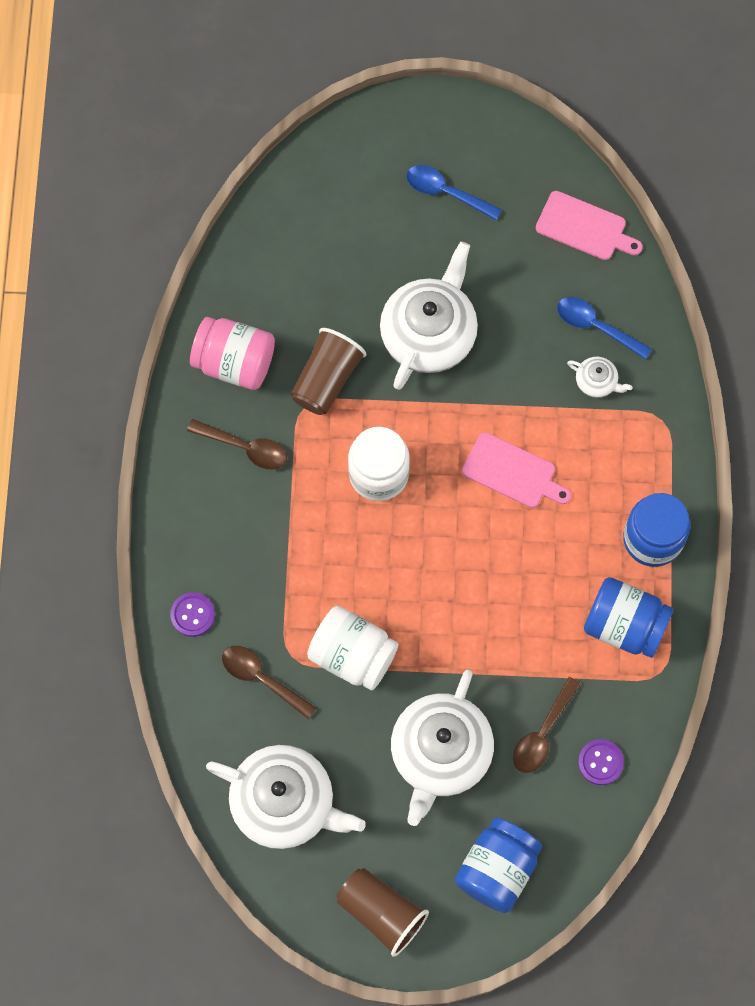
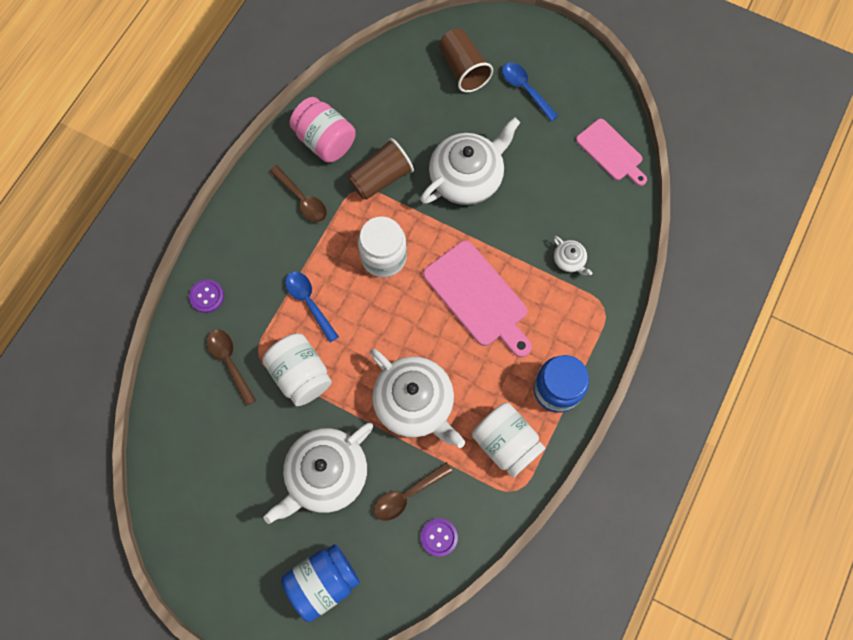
camera: 25 degrees right, 0 degrees up
(285, 803) = (199, 458): white teapot -> white teapot (415, 403)
(381, 913) = (223, 573): brown cup -> brown cup (463, 69)
(512, 472) = (478, 297): pink cutting board -> pink cutting board, size x1.54
(596, 326) = (587, 222): blue spoon -> blue spoon (309, 302)
(624, 625) = (506, 443): blue jar -> white jar

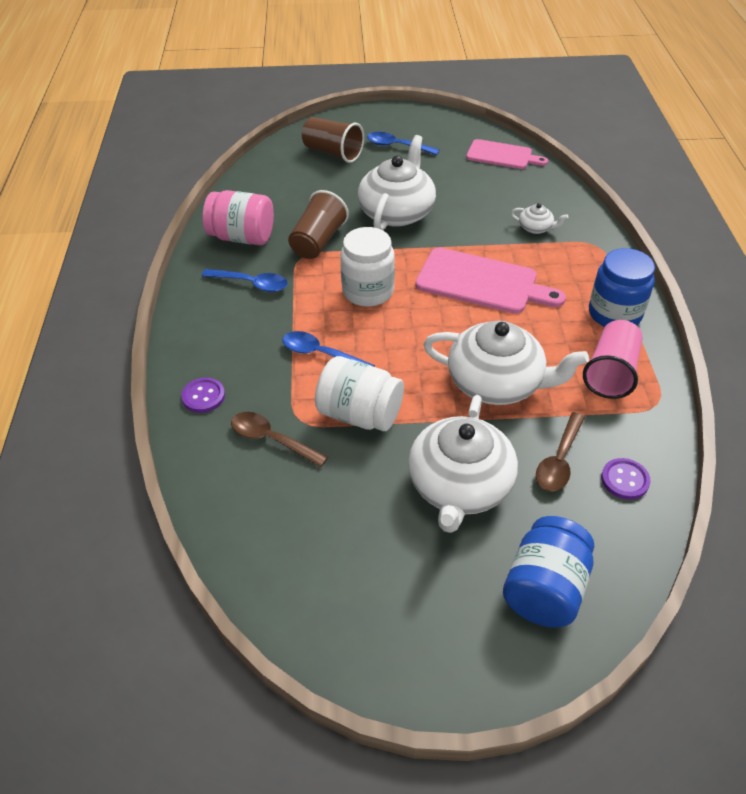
camera: 30 degrees left, 25 degrees down
(302, 199) = (251, 284): brown spoon -> blue spoon
(506, 443) = (610, 372): white jar -> pink cup

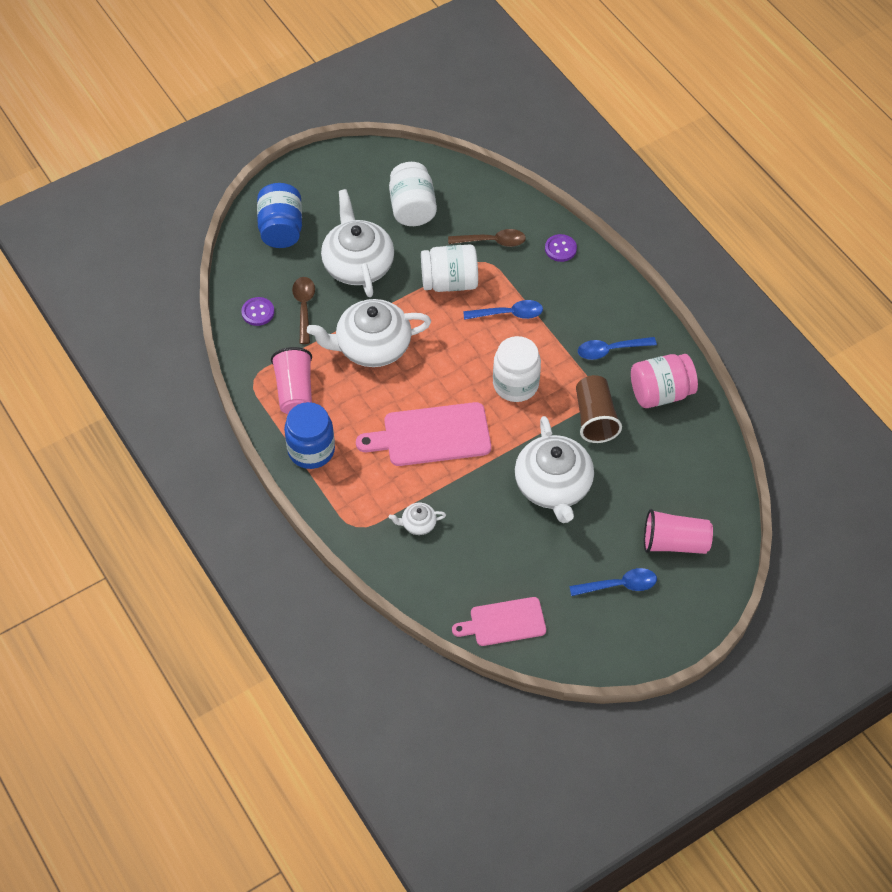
camera: 150 degrees right, 10 degrees up
(333, 153) = (674, 543): brown cup -> pink cup
(337, 532) = (412, 208): none -> white jar

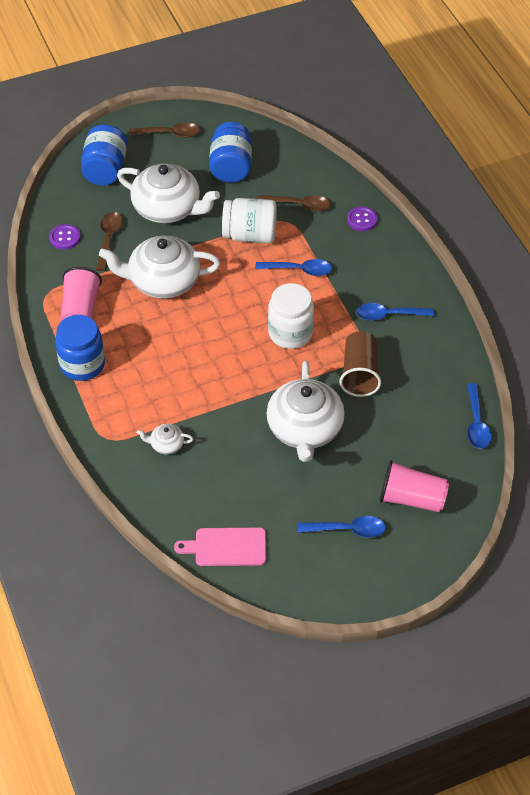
camera: 10 degrees right, 5 degrees down
(339, 178) = (169, 133): none -> brown spoon
(358, 264) = (168, 208): white teapot -> white teapot turned 120 degrees clockwise
(412, 208) = (231, 167): white jar -> blue jar
(432, 435) = (199, 367): pink cutting board -> none
(661, 393) = (429, 360): pink jar -> none
(722, 453) = (476, 423): none -> blue spoon

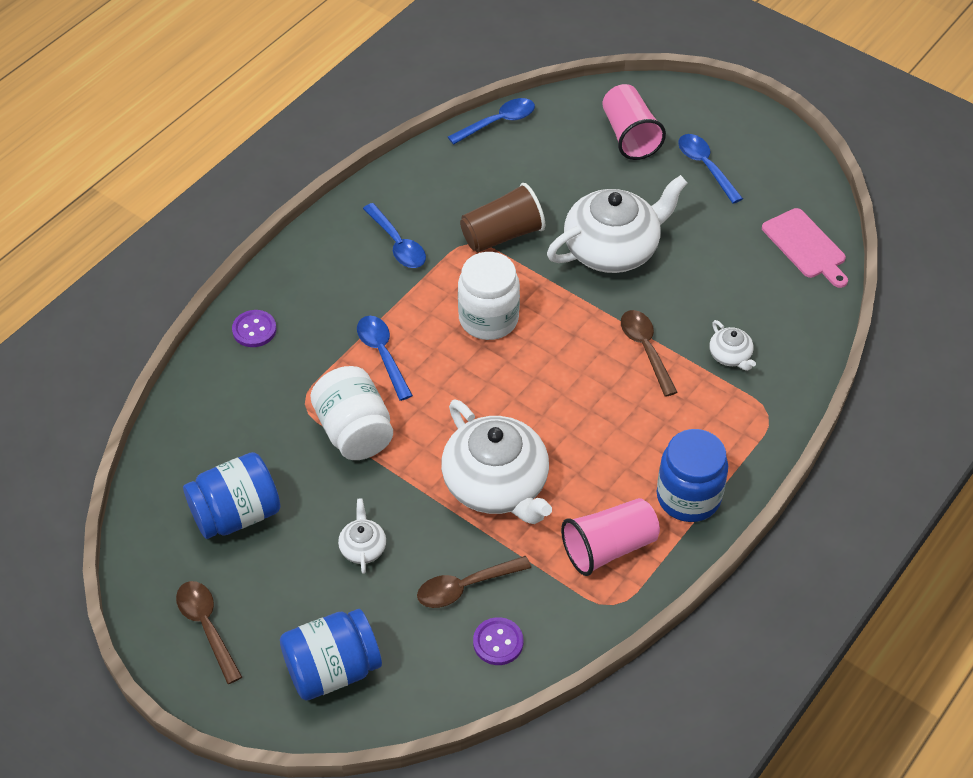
camera: 120 degrees left, 0 degrees up
(168, 208) = (363, 547): white teapot -> white teapot, size x0.44
(299, 205) = (266, 404): brown spoon -> brown spoon (645, 349)

